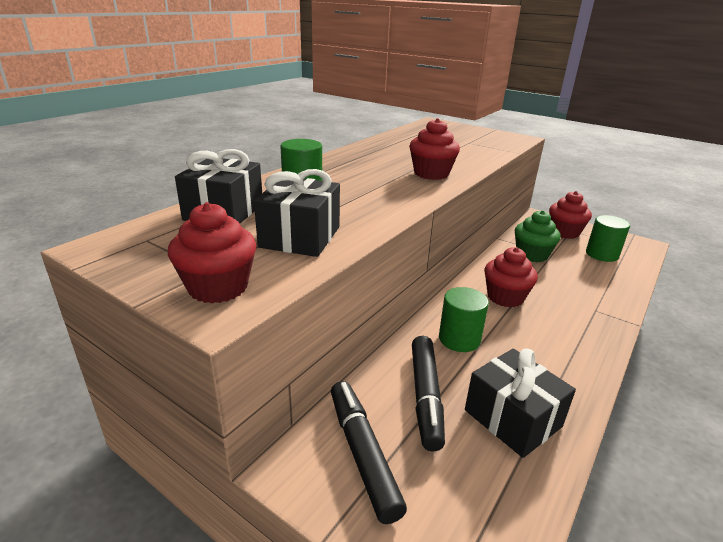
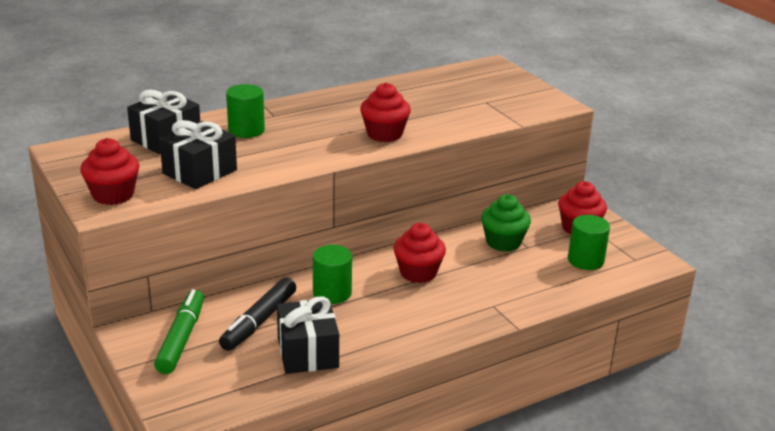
camera: 25 degrees right, 0 degrees up
(362, 453) = (181, 338): black marker -> green marker

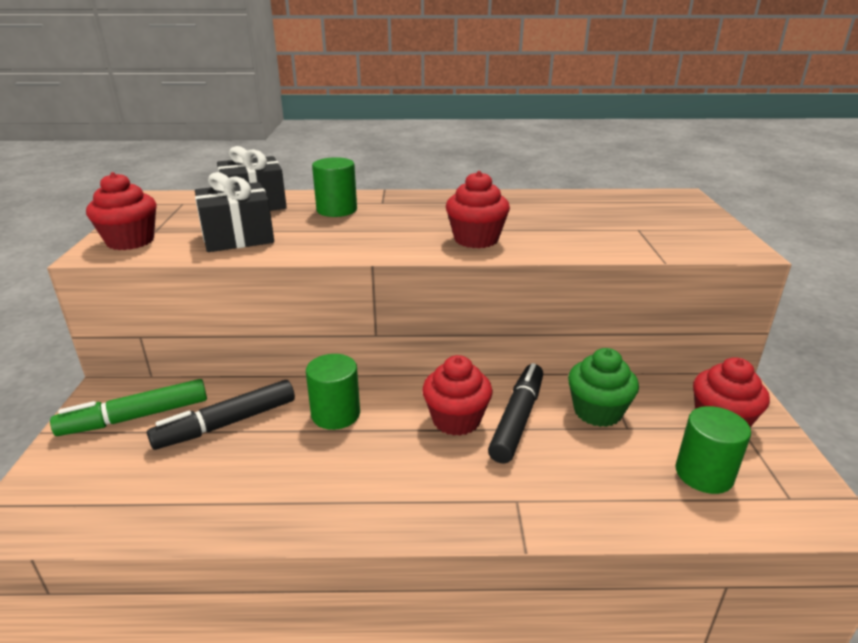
camera: 30 degrees right, 0 degrees up
(181, 338) = (135, 417): green marker -> green marker turned 150 degrees counterclockwise
(307, 352) = (231, 484): black gift -> none
(457, 261) = (517, 419): none -> black marker

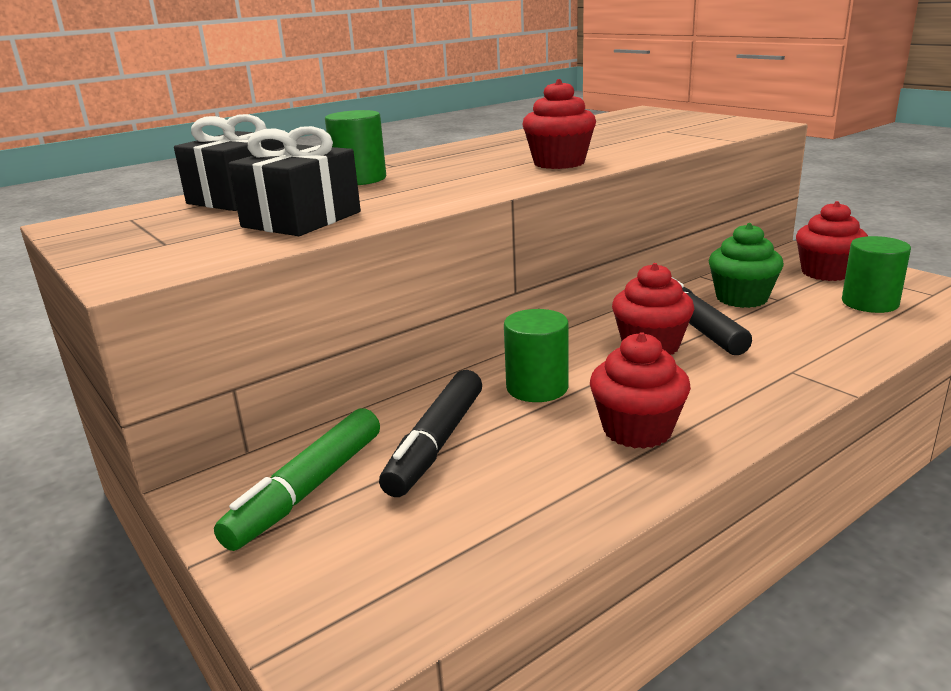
camera: 35 degrees left, 5 degrees down
(130, 241) = (157, 257): red cupcake -> red cupcake (637, 430)

